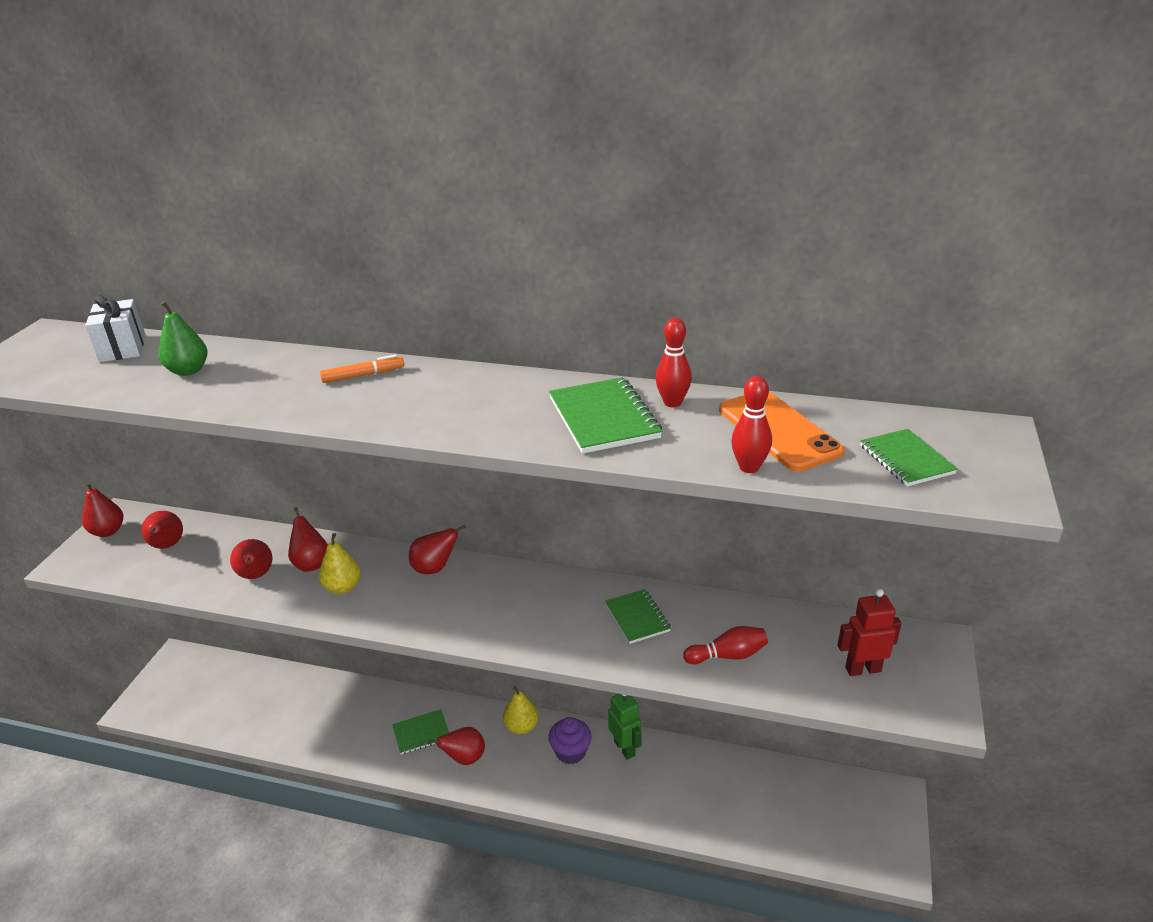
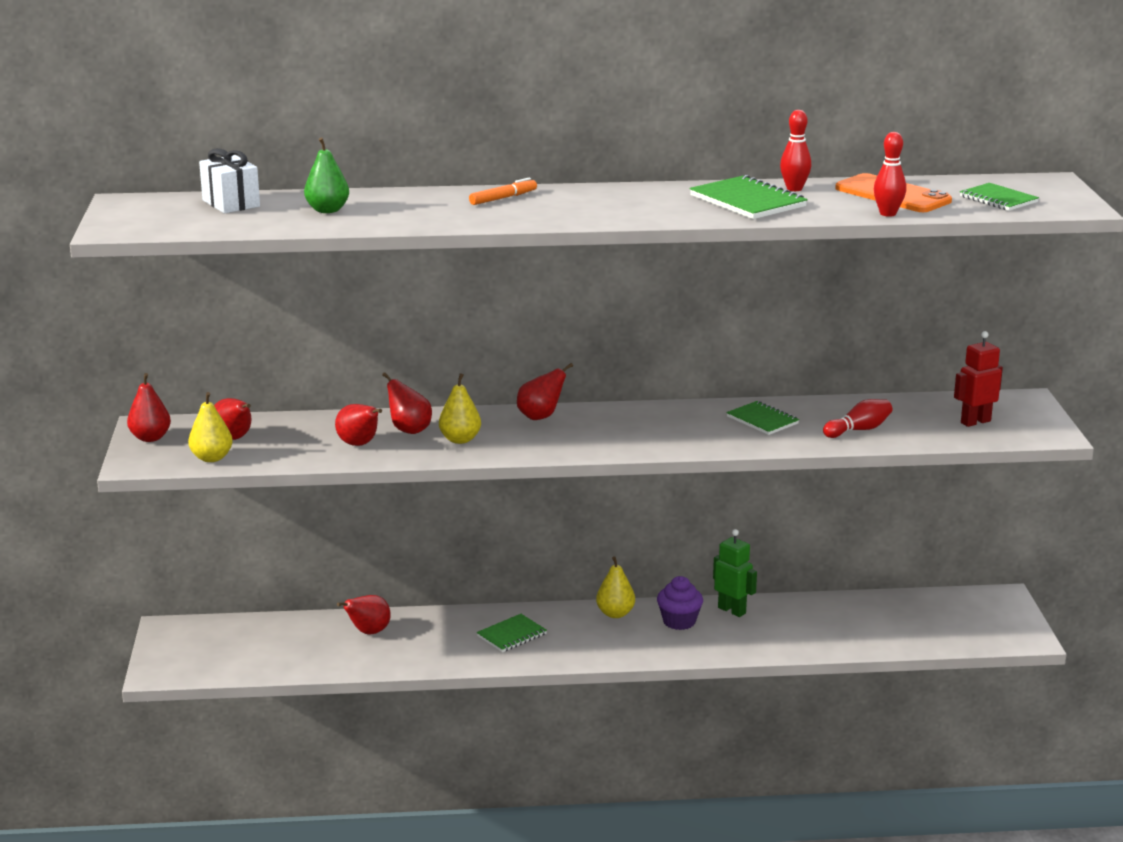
camera: 20 degrees left, 10 degrees down
(128, 569) = (211, 458): none -> yellow pear
(464, 758) = (572, 644): red pear -> red pear (368, 632)

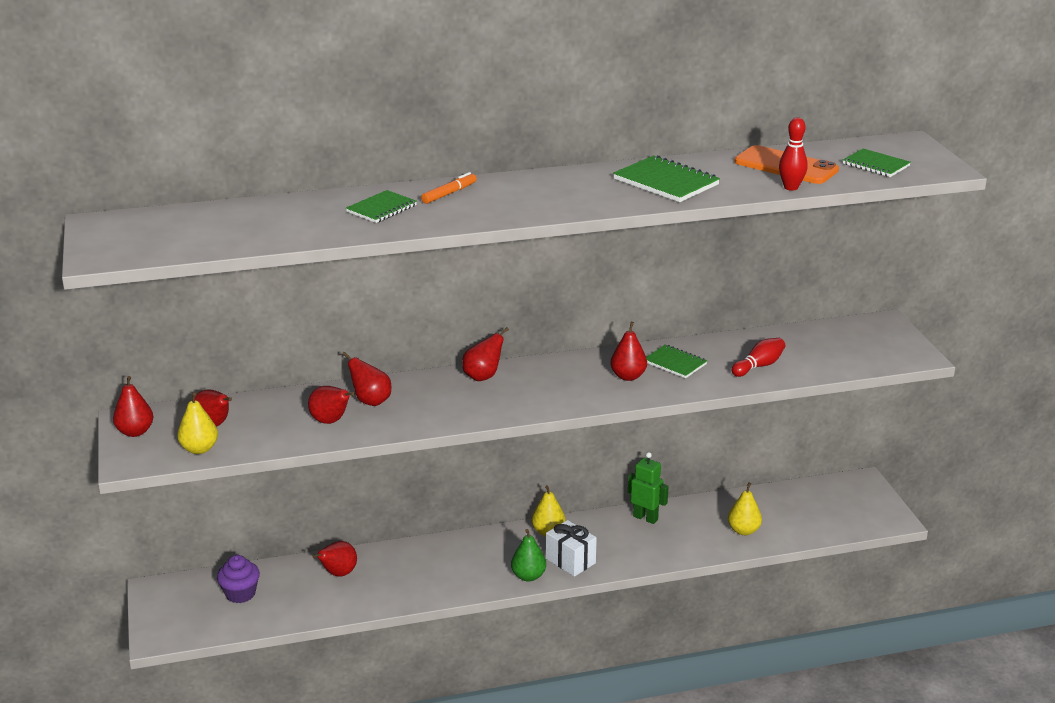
camera: 10 degrees left, 5 degrees up
(231, 203) = (200, 217): white gift -> white gift (570, 561)
(327, 210) = (294, 219): green pear -> green pear (528, 576)
(460, 439) = (419, 408): yellow pear -> yellow pear (743, 530)
(512, 635) = (465, 563): green notebook -> green notebook (381, 209)
(679, 621) = (604, 534): purple cupcake -> purple cupcake (240, 594)
(703, 428) = (628, 376): none -> red pear
(794, 189) = (700, 165): red bowling pin -> none
(975, 422) = (851, 349): red robot -> none

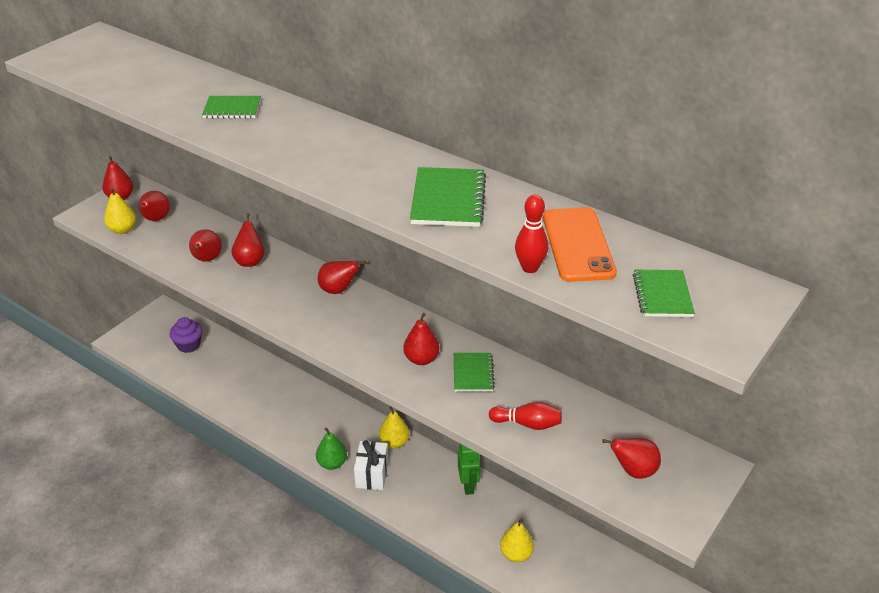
camera: 50 degrees right, 10 degrees up
(338, 574) = (247, 372): red pear -> red pear (633, 471)
(449, 193) = (294, 121): orange marker -> none

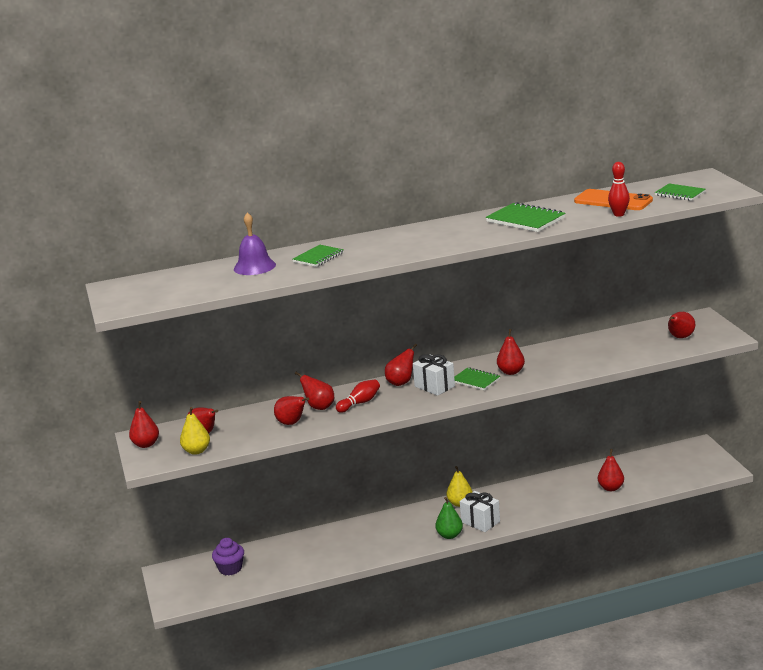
camera: 50 degrees left, 15 degrees down
(185, 84) = (254, 266): none -> purple bell
(346, 317) = (434, 386): none -> white gift
(468, 485) = (534, 486): green robot -> none
(473, 373) = (545, 359): green notebook -> green notebook (475, 380)
(516, 554) = (611, 488): yellow pear -> red pear
(527, 424) = (609, 355): red bowling pin -> red bowling pin (360, 403)

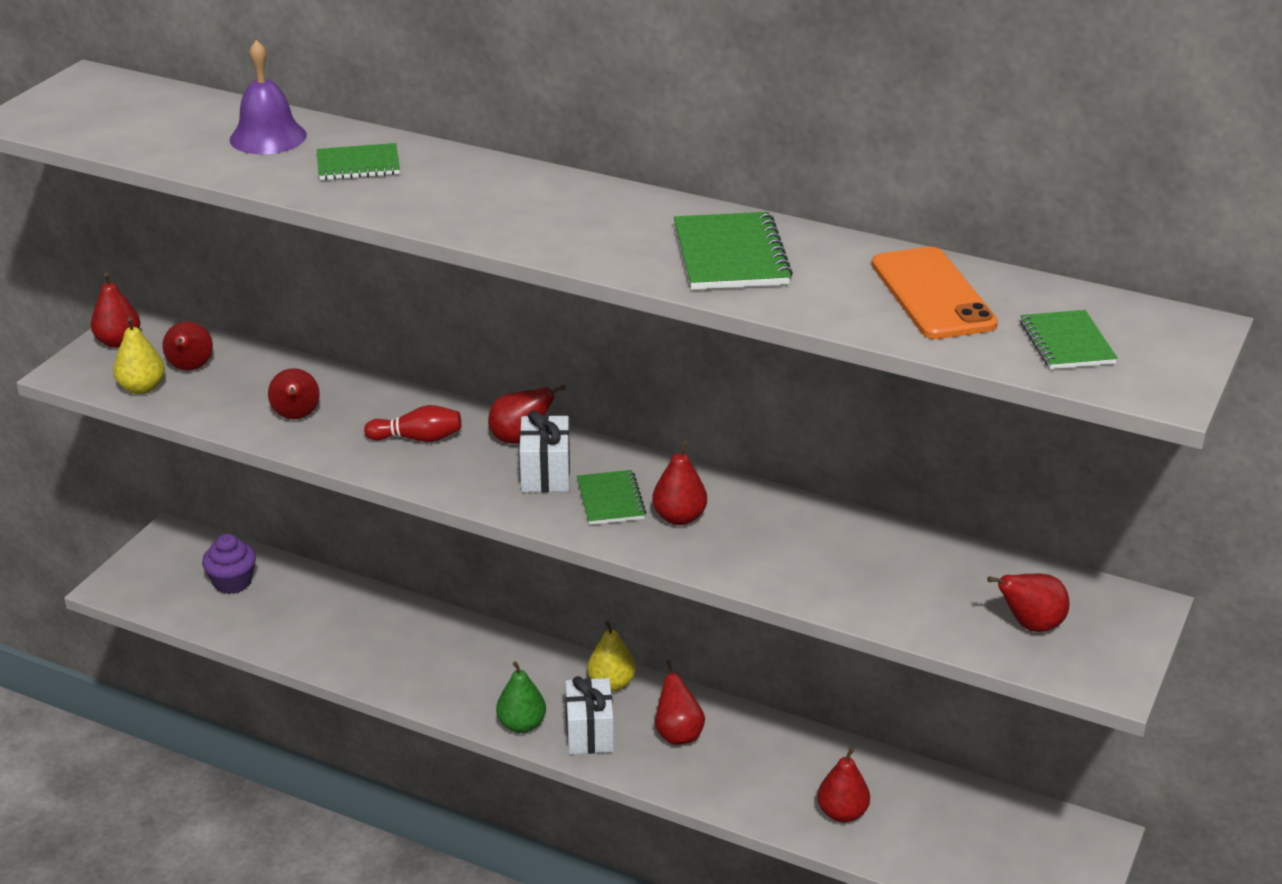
camera: 40 degrees right, 10 degrees up
(319, 407) = (366, 412): red pear -> red pear (678, 734)
(619, 214) = (878, 328): red bowling pin -> none

